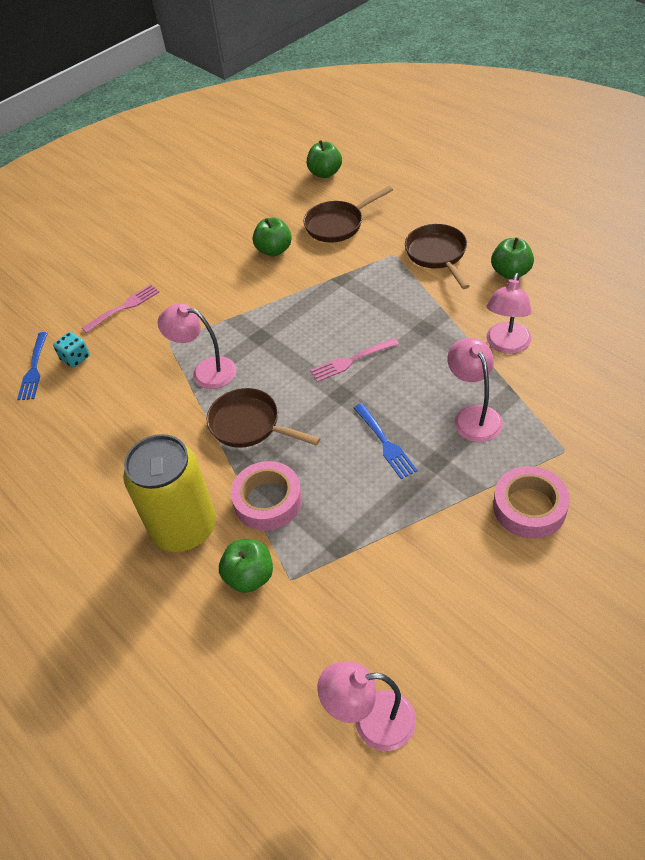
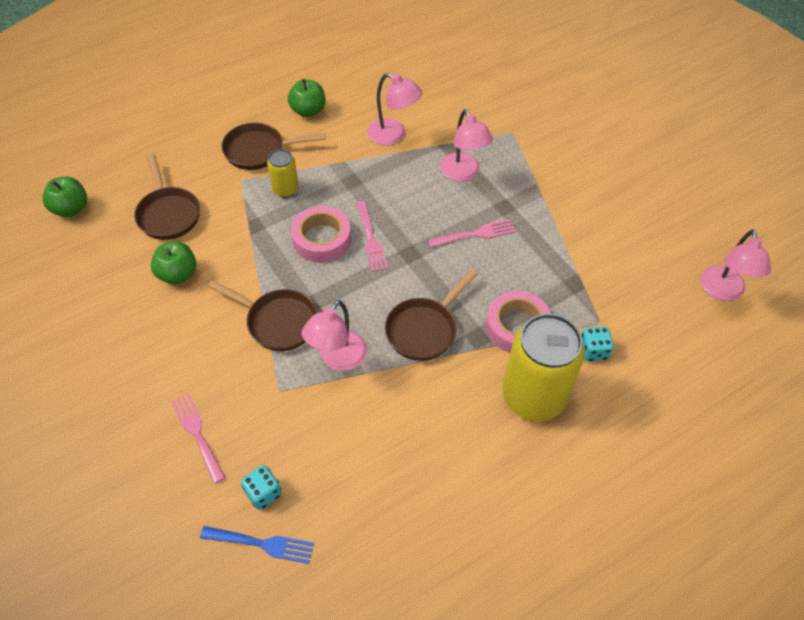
camera: 85 degrees left, 5 degrees up
(237, 323) = (278, 322): none -> brown pan
(249, 576) = (593, 351): green apple -> turquoise dice
(385, 443) = (475, 234): blue fork -> pink fork
(393, 286) = (285, 190): none -> yellow can
(473, 416) = (463, 173): pink lamp -> pink lamp turned 105 degrees counterclockwise
(529, 507) = (559, 165): pink tape -> pink tape (322, 239)

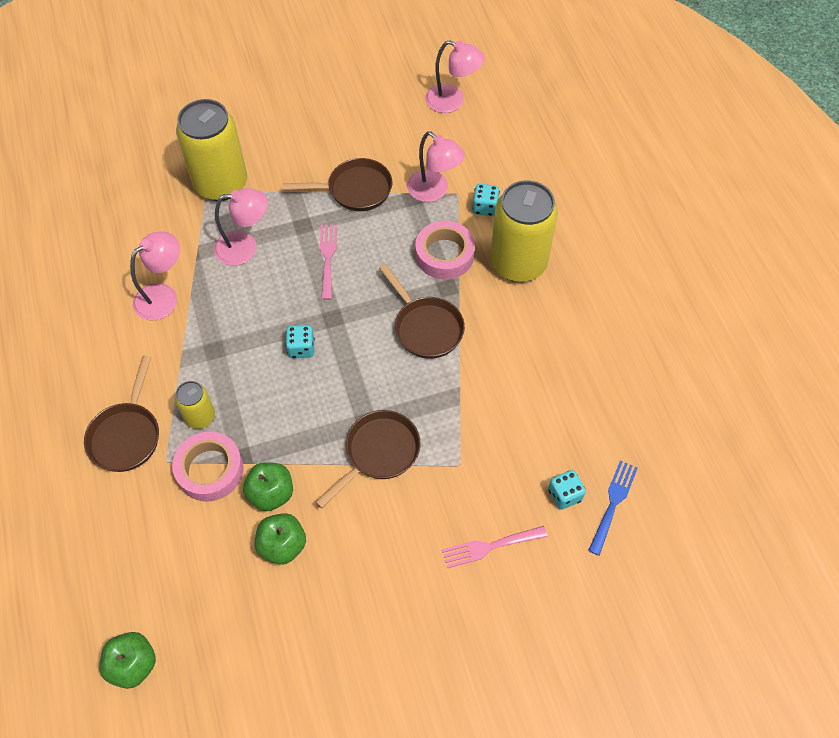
camera: 75 degrees left, 5 degrees up
(168, 214) = (188, 547): brown pan -> brown pan (355, 190)
(308, 111) = (84, 372): green apple -> green apple (271, 494)
(322, 239) = (285, 394): pink tape -> pink tape (210, 470)
(338, 359) = (438, 407): pink lamp -> pink lamp (434, 191)
(371, 239) = (301, 348): pink fork -> turquoise dice
(525, 139) = (221, 184): none -> yellow can

